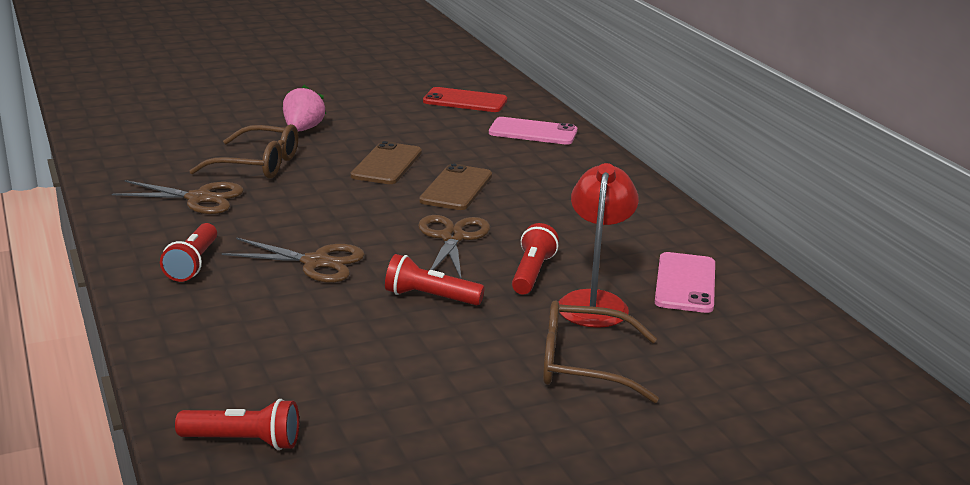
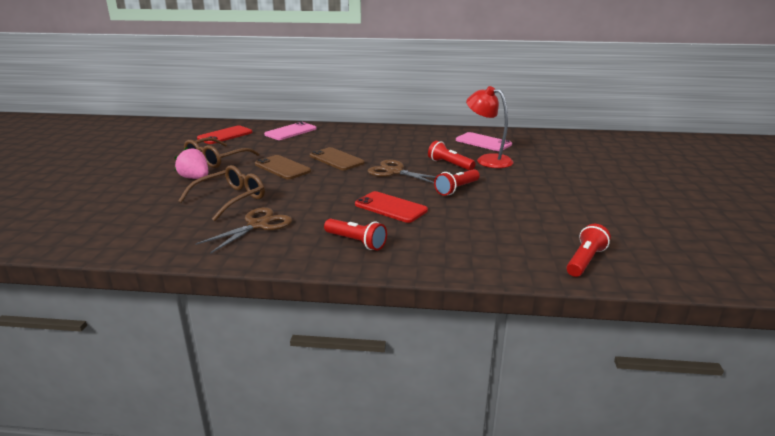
camera: 60 degrees left, 0 degrees up
(316, 262) = (390, 207): brown scissors -> red phone
(584, 365) = (544, 174): brown glasses -> brown glasses (216, 160)

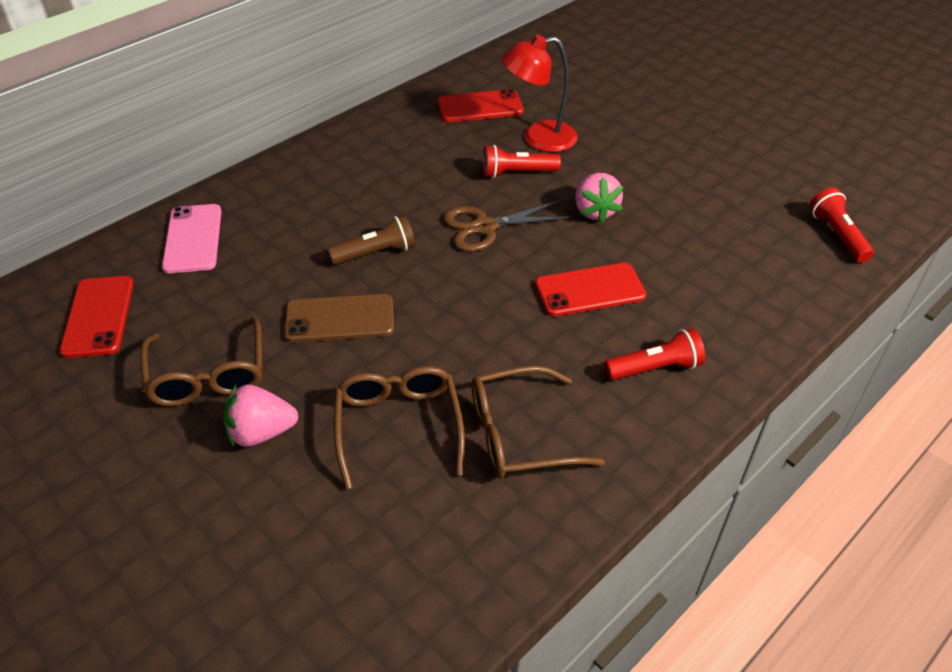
camera: 50 degrees left, 20 degrees up
(258, 225) = (519, 434): brown scissors -> brown glasses
(336, 159) = (376, 253): brown phone -> brown flashlight
(457, 189) = (594, 211): red flashlight -> pink strawberry
(483, 142) = (480, 107): pink phone -> red phone

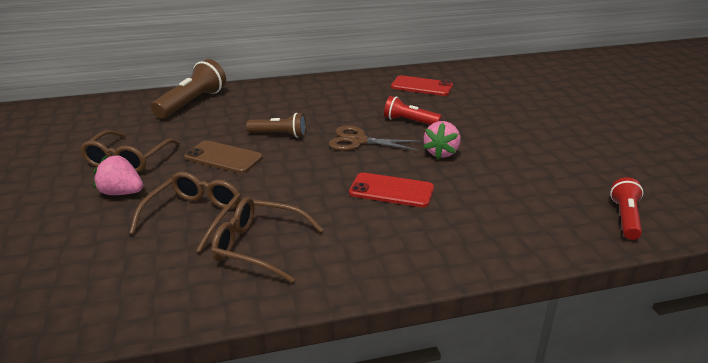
camera: 30 degrees right, 15 degrees down
(98, 316) = (110, 120): red phone -> none
(193, 239) = (192, 103): pink phone -> brown flashlight
(538, 138) = (443, 109): red lamp -> none
(655, 368) = (390, 245): red flashlight -> none

